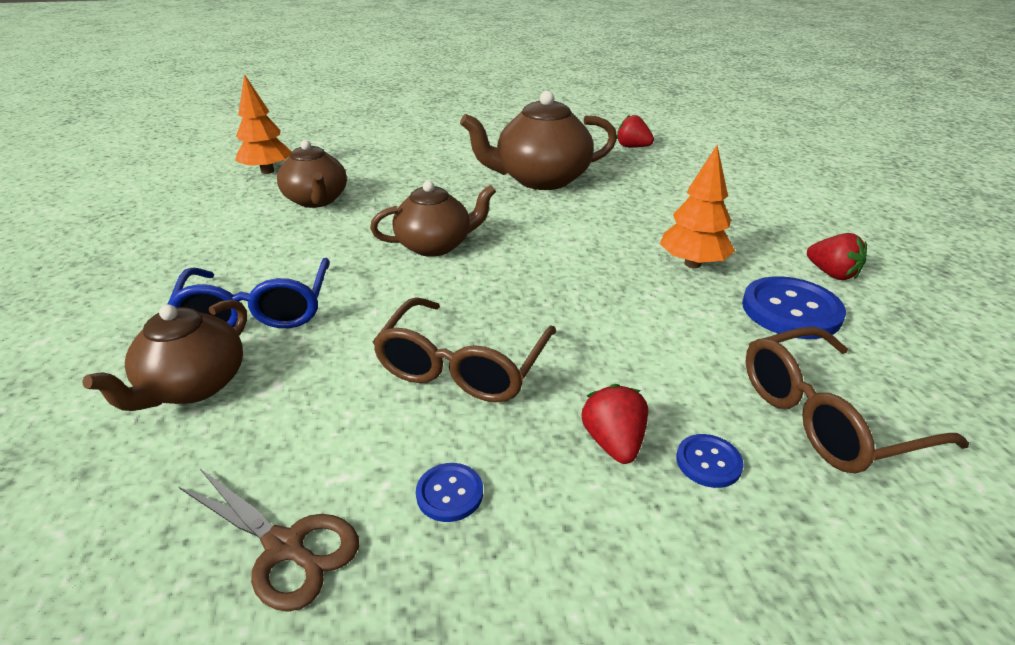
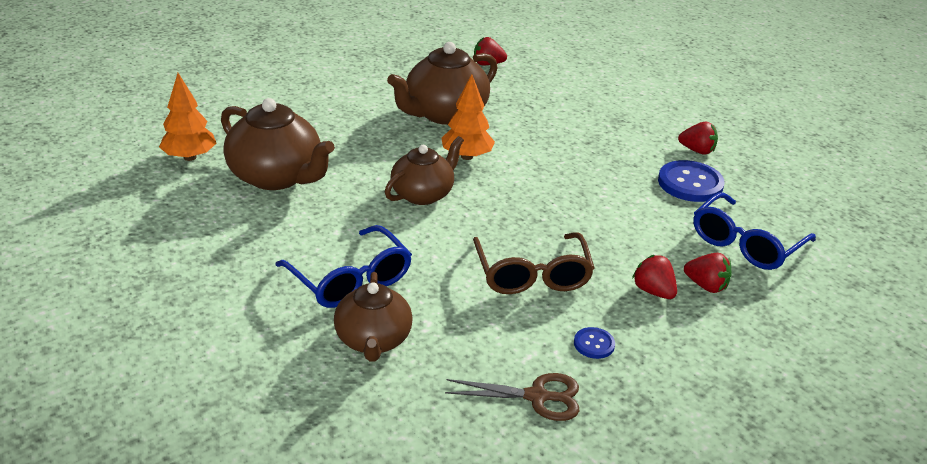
camera: 30 degrees left, 0 degrees up
(316, 200) = (277, 177): brown teapot -> brown teapot, size x1.52
(692, 264) = (611, 164): orange tree -> orange tree (467, 156)
(708, 462) = (706, 286): blue button -> red strawberry
(828, 416) = (746, 243): brown glasses -> blue glasses

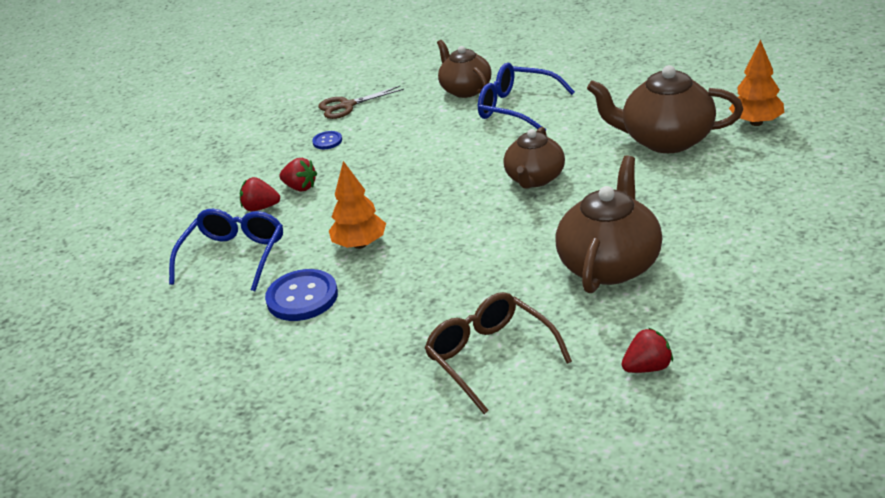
camera: 160 degrees right, 0 degrees up
(467, 156) = (536, 228): orange tree -> orange tree (360, 244)
(532, 274) = (397, 161): brown glasses -> brown glasses (491, 357)
(697, 151) = (307, 345): red strawberry -> none

